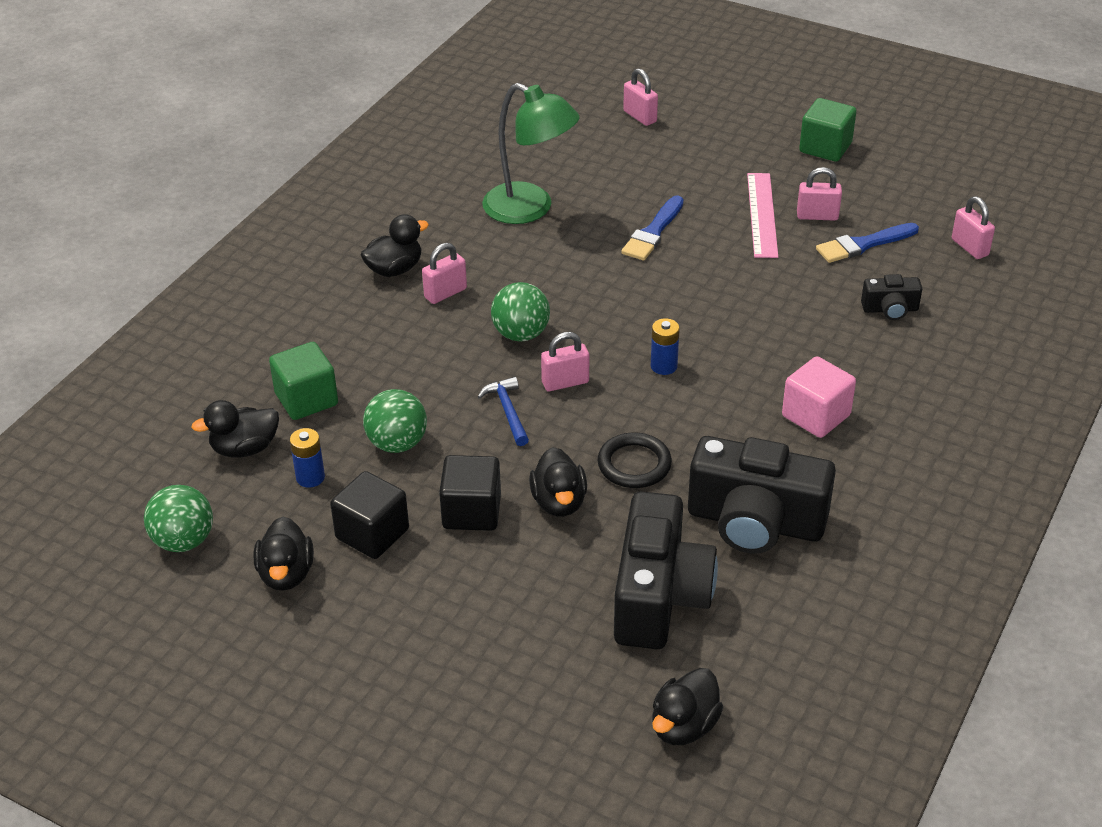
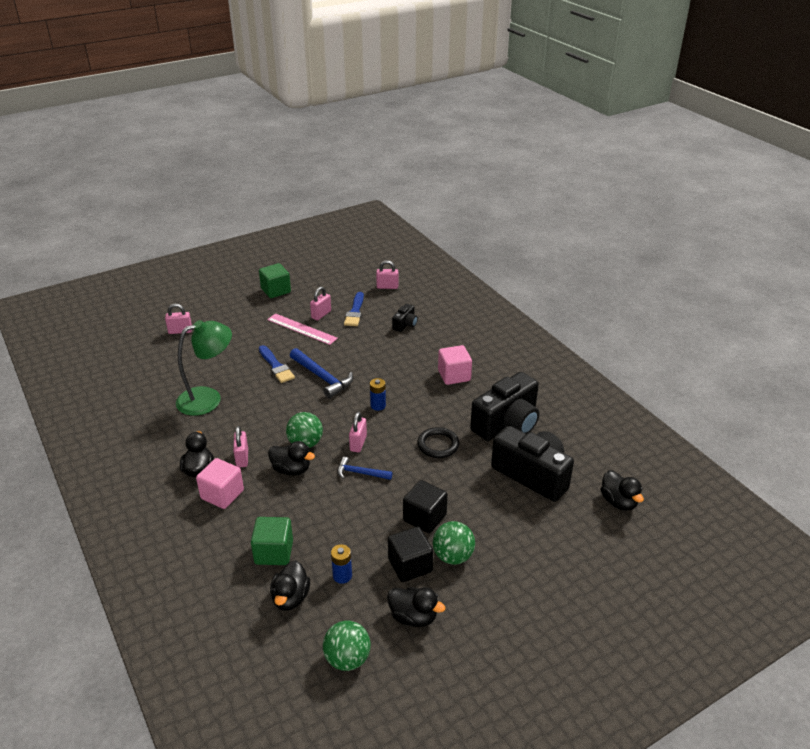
camera: 60 degrees left, 5 degrees down
(369, 309) = (222, 494): none -> pink cube
(397, 443) = (347, 527): green ball -> green ball (453, 556)
(559, 502) = (443, 482): black duck -> black duck (291, 470)
(672, 285) = (322, 377): none -> blue hammer

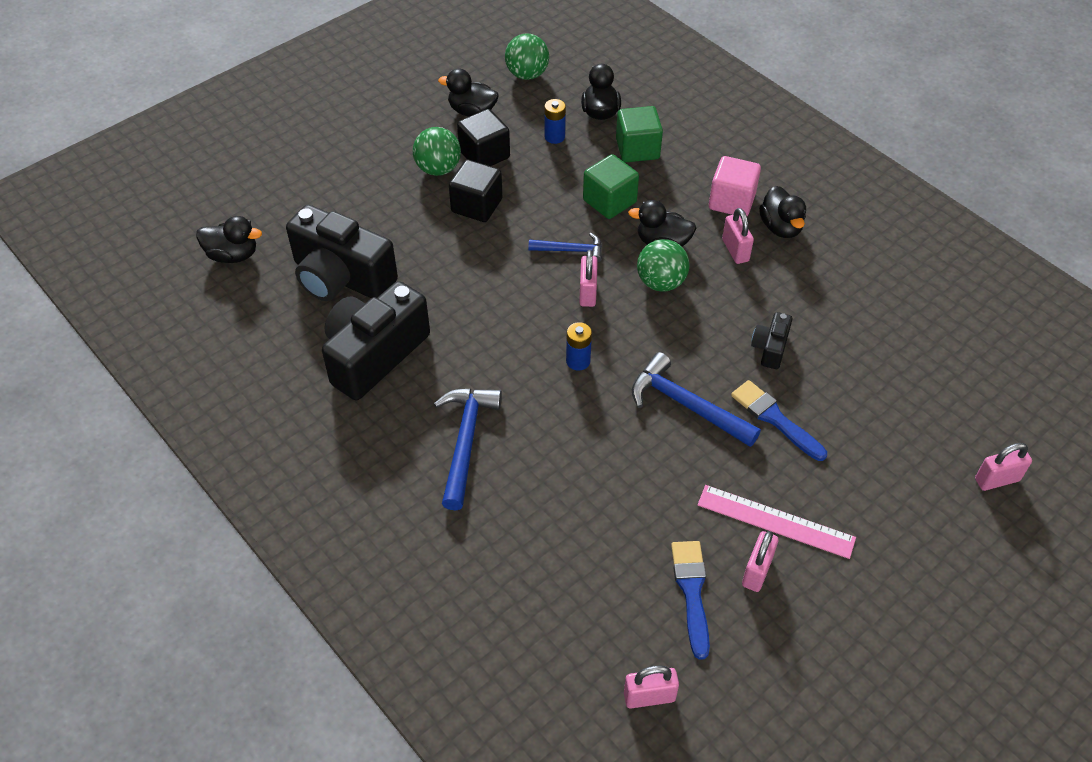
camera: 170 degrees right, 15 degrees up
(208, 398) = (843, 338): green lamp -> none
(276, 290) = (890, 639): green cube -> green cube (609, 201)
(405, 324) = (578, 566): black camera -> black camera (770, 348)
(438, 445) = (474, 305): black ring -> none
(454, 375) = (465, 442): pink cube -> blue hammer
(618, 502) = (233, 255): black duck -> black duck turned 135 degrees clockwise

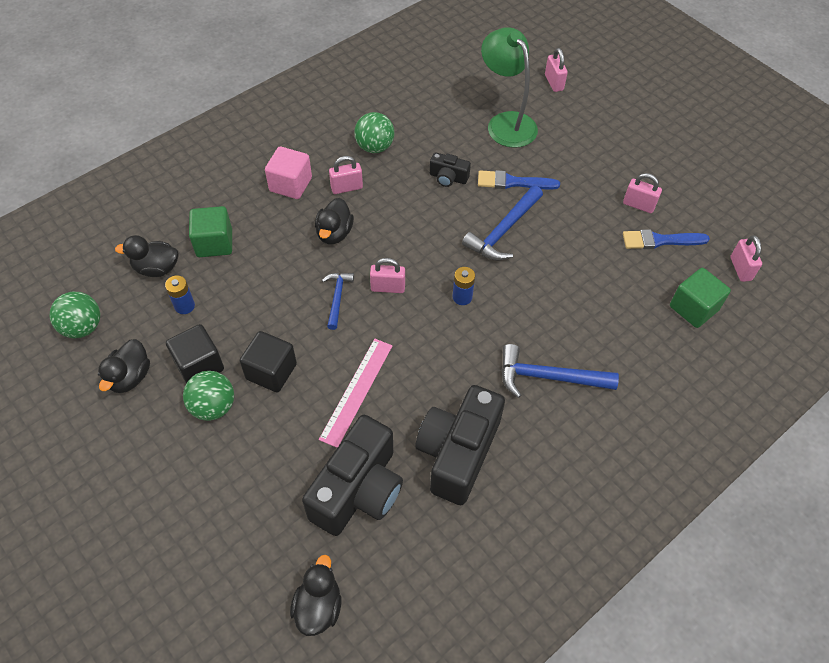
camera: 90 degrees left, 5 degrees up
(374, 355) = (457, 453): black camera -> black camera turned 75 degrees clockwise
(609, 201) = (279, 267): green cube -> green cube (693, 308)
(661, 282) = (379, 237): green ball -> green ball (375, 147)
(775, 419) = (513, 182): blue brush -> blue brush turned 45 degrees clockwise
(775, 521) = (598, 191): pink ruler -> pink ruler (356, 391)
(780, 227) = (324, 158): black duck -> none
(890, 415) = (506, 122): none -> green lamp

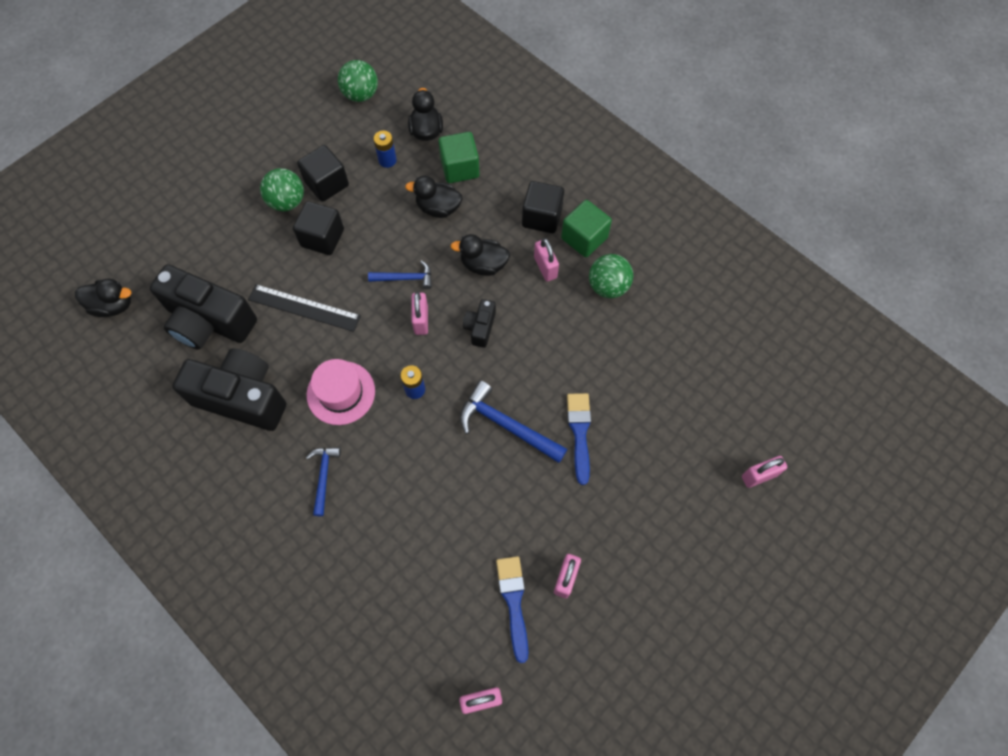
camera: 85 degrees right, 10 degrees up
(130, 377) = (314, 138): black duck -> black duck (438, 208)
(290, 184) = (542, 217): pink cube -> black cube
(356, 391) = (304, 307): pink ruler -> black ruler
(448, 178) = (575, 364): black camera -> black camera (480, 327)
(460, 359) = (341, 393): none -> pink hat
(506, 122) = (674, 421): green lamp -> none
(548, 377) = (323, 476): blue hammer -> blue hammer, size x0.60
(693, 308) = (419, 636): green cube -> green cube (584, 238)

